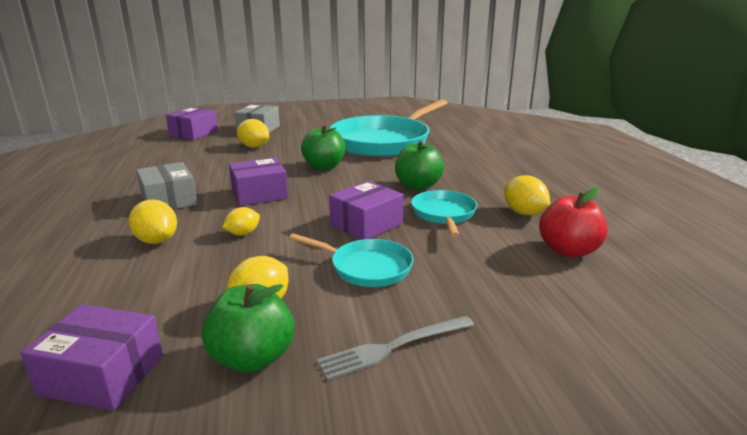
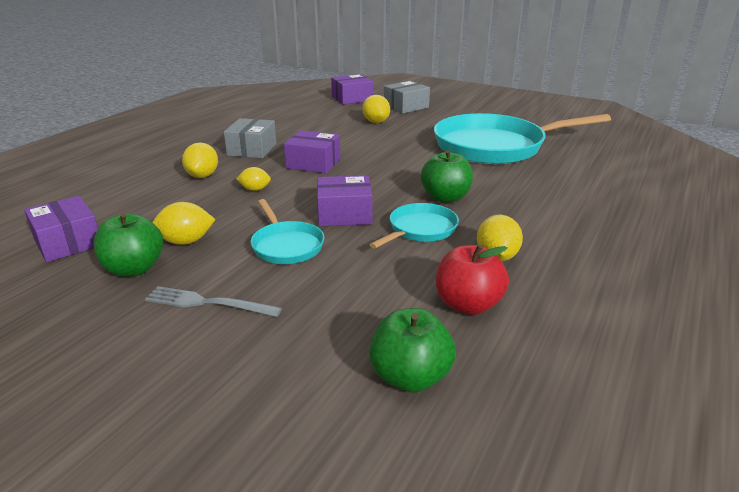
camera: 40 degrees right, 5 degrees up
(324, 167) = (399, 155): green apple -> green apple (410, 377)

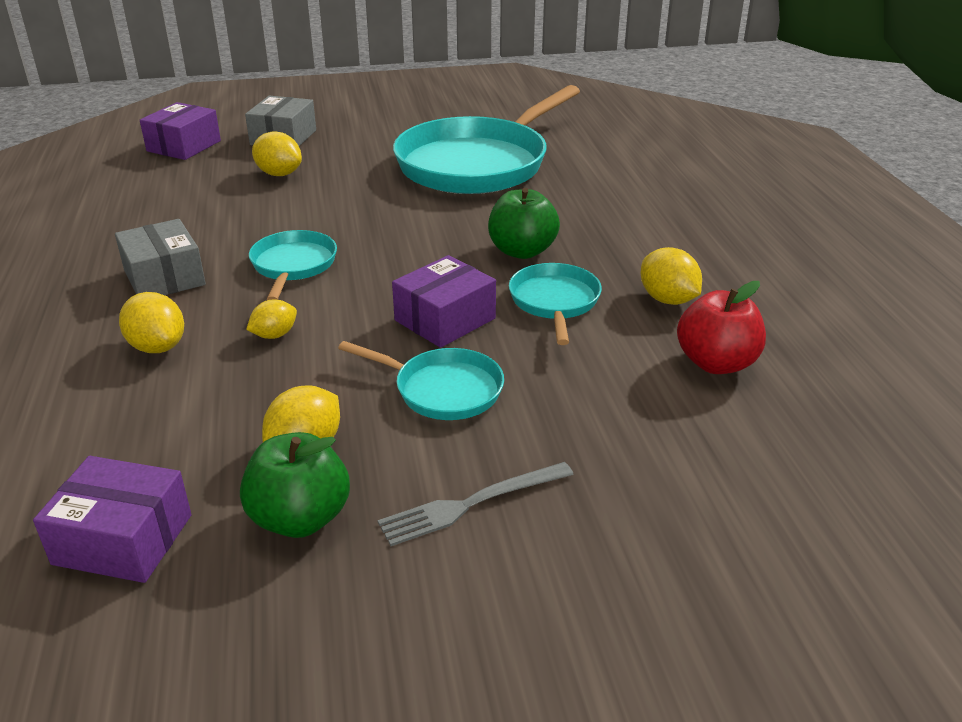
camera: 40 degrees left, 5 degrees up
(313, 163) = (293, 266): purple box -> turquoise pan
(410, 377) = (775, 460): green apple -> none

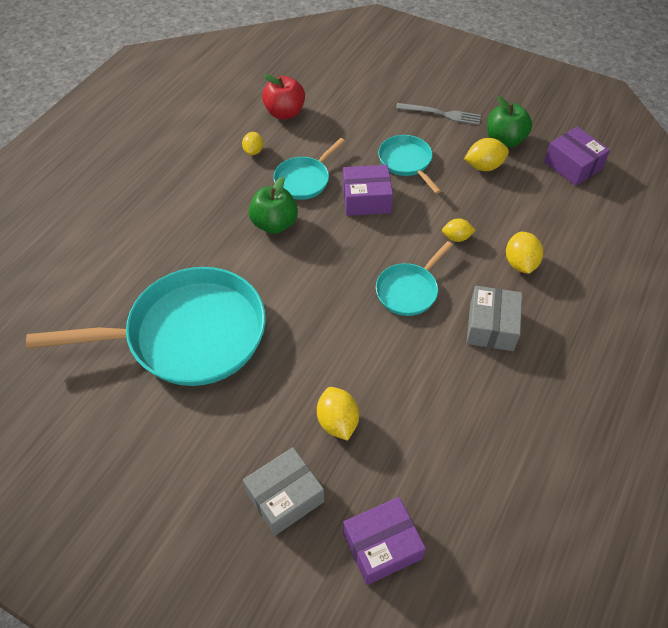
camera: 140 degrees left, 20 degrees up
(667, 299) = (253, 151): yellow lemon -> yellow lemon, size x0.66

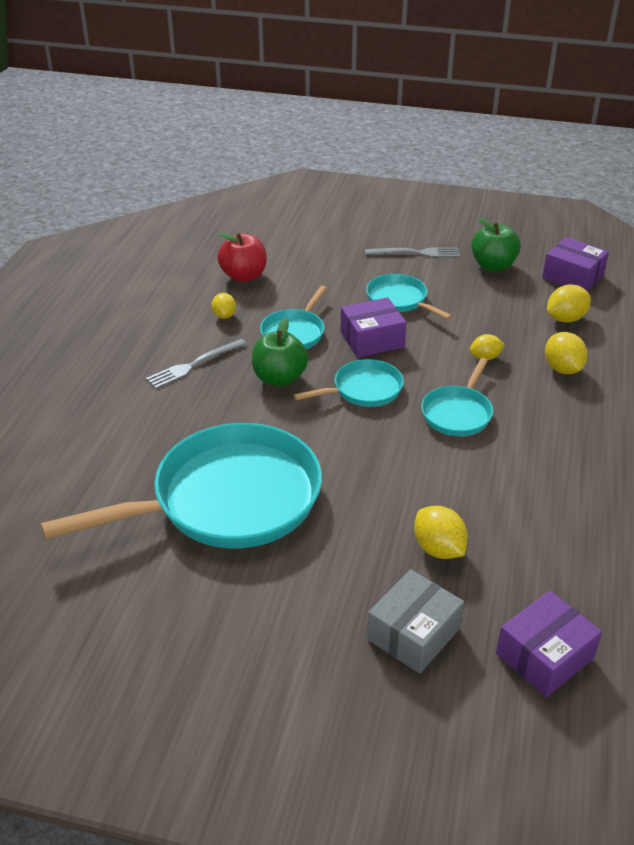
camera: 15 degrees left, 15 degrees down
(211, 196) = (194, 364): none -> grey fork
(338, 250) = (363, 390): none -> turquoise pan
(484, 166) = (483, 291): yellow lemon -> yellow lemon (565, 319)
(491, 326) = (560, 429): grey box -> none

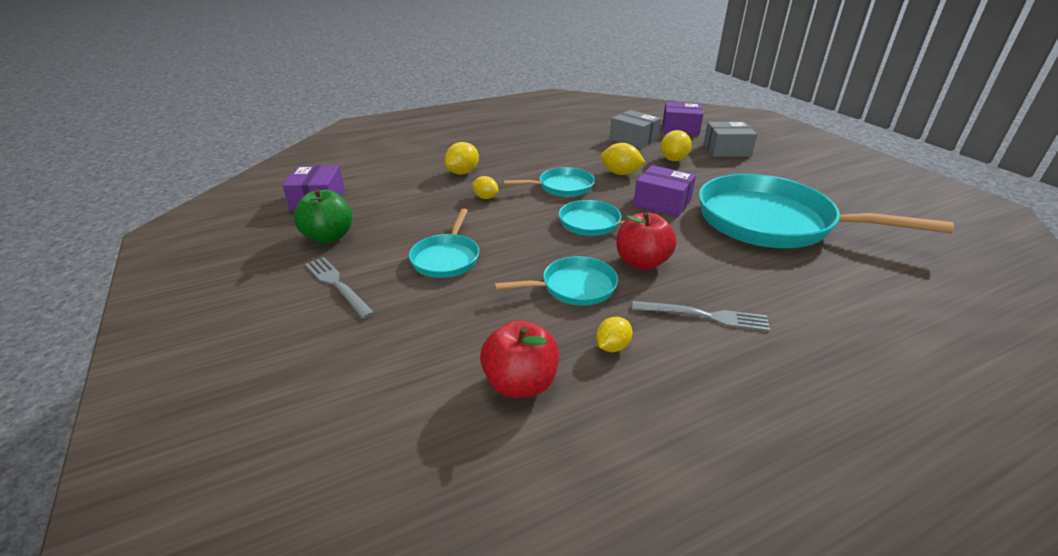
camera: 130 degrees left, 5 degrees down
(279, 378) = (642, 262): green apple -> red apple
(372, 339) = (527, 246): purple box -> purple box (662, 203)
(545, 563) = (633, 139): none -> grey box
(565, 319) = (393, 187): yellow lemon -> yellow lemon (620, 173)

